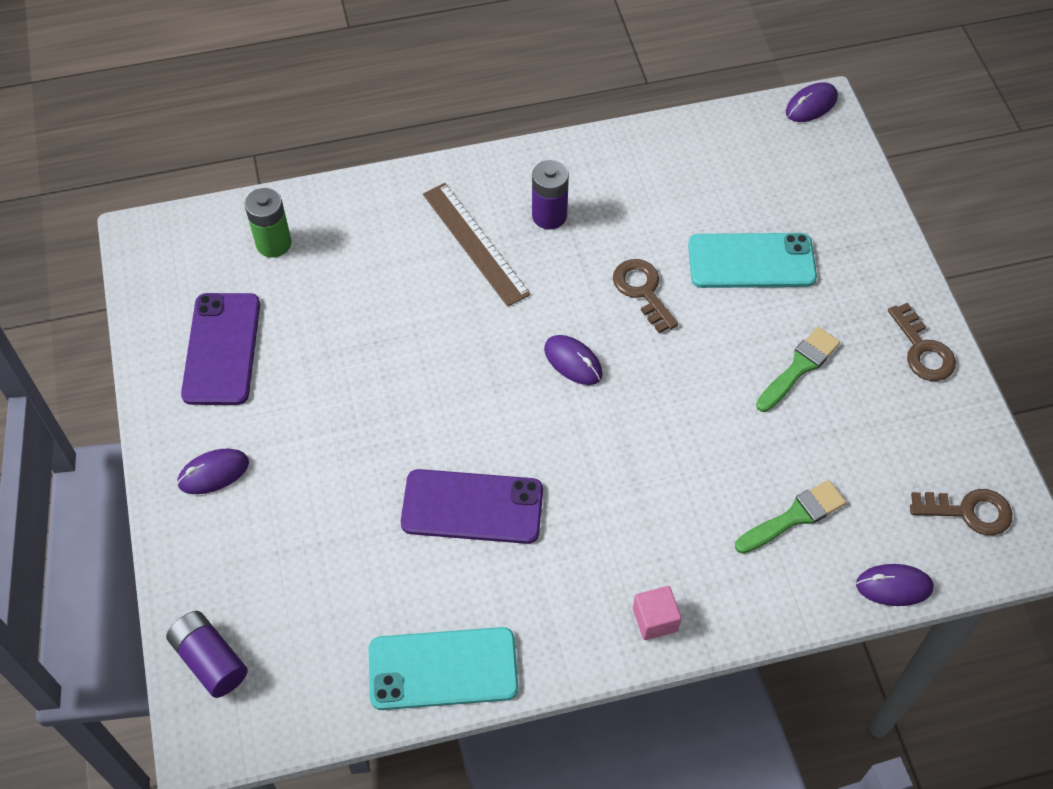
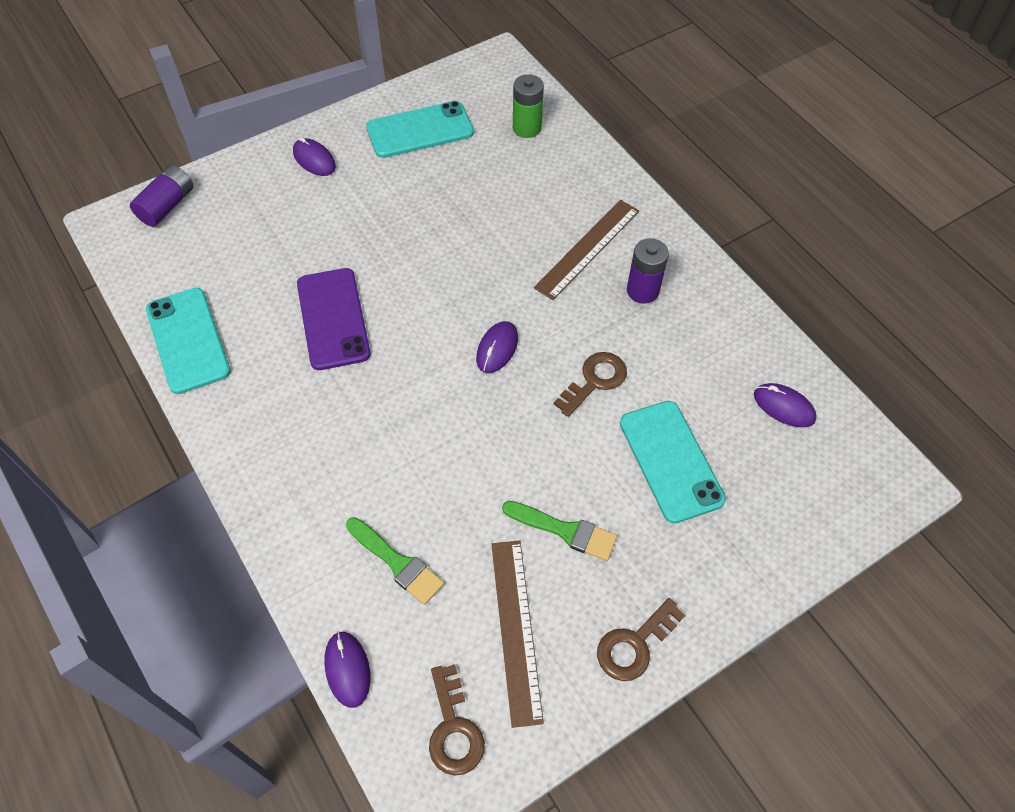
camera: 70 degrees right, 0 degrees up
(222, 349) = (420, 130): purple phone -> turquoise phone
(655, 620) = (263, 474): pink cube -> none
(811, 105) = (899, 470): purple mouse -> purple mouse (784, 407)
(887, 435) = (516, 629): none -> brown ruler

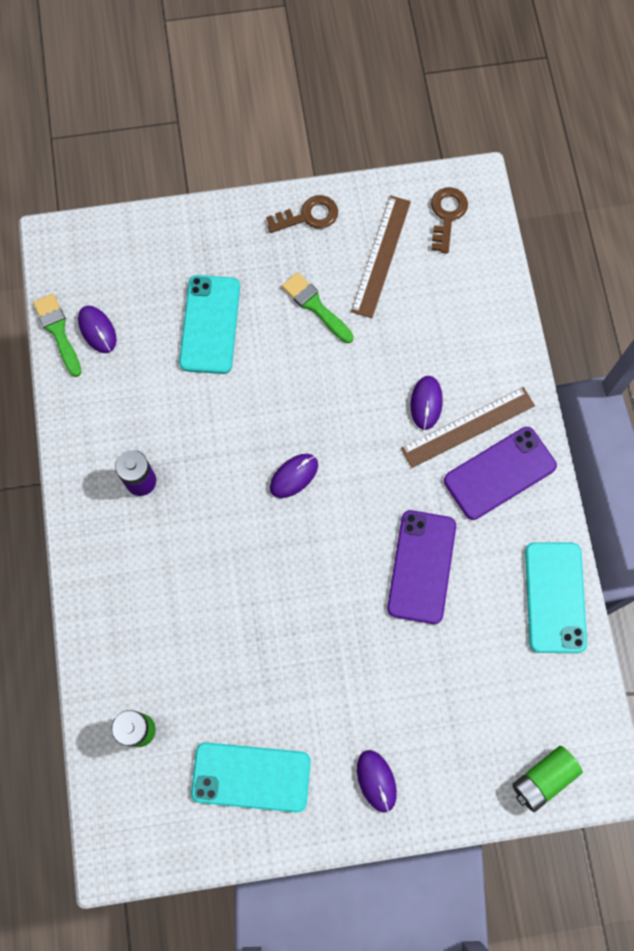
camera: 155 degrees left, 15 degrees up
(167, 206) = (543, 779): purple battery -> green battery
(279, 431) = (499, 473): none -> purple phone
(347, 669) = (502, 276): purple mouse -> purple mouse (426, 403)
(397, 563) = (444, 332): green brush -> green brush (58, 331)
(588, 249) = (162, 547): brown ruler -> brown ruler (467, 427)
(595, 381) = (229, 413): brown key -> none

